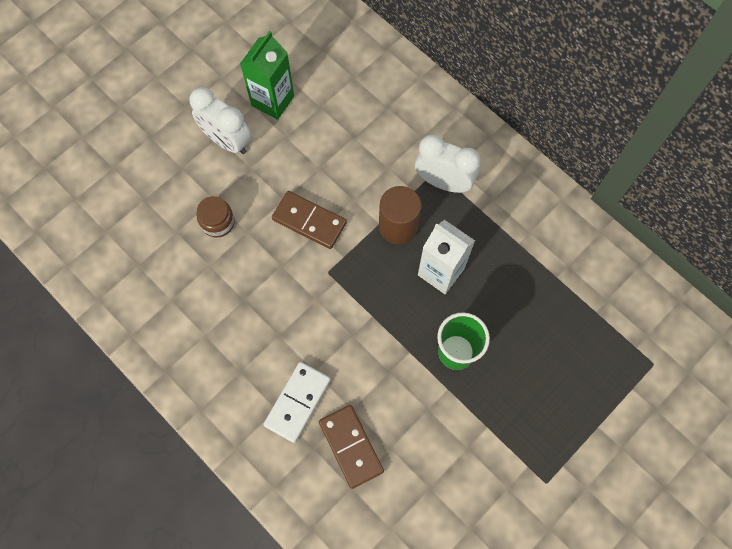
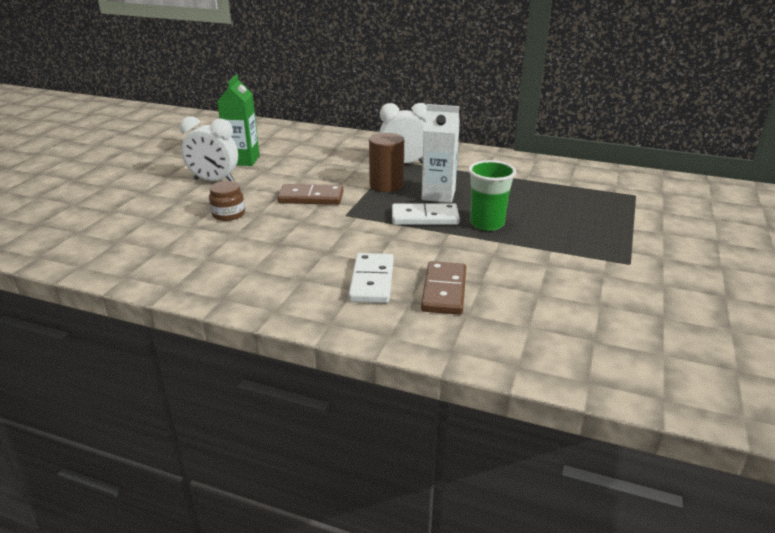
camera: 25 degrees left, 40 degrees down
(351, 446) = (444, 291): brown domino -> brown domino turned 60 degrees clockwise
(401, 313) = (425, 217): none -> white domino

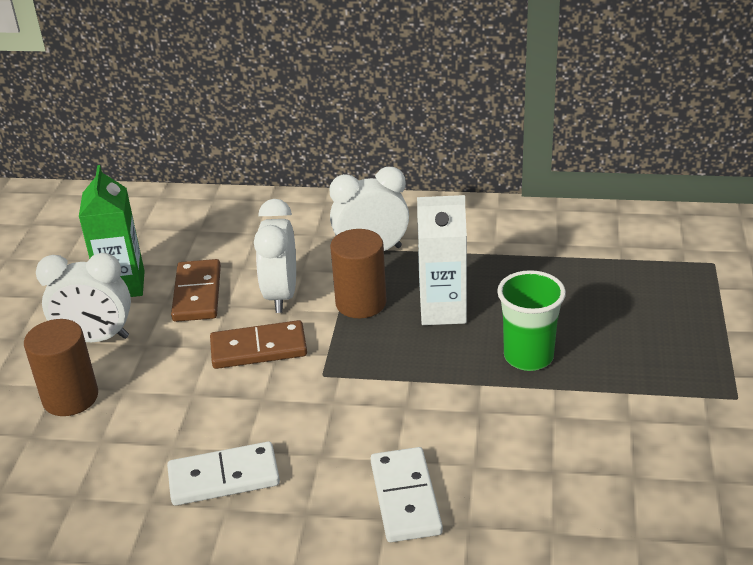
camera: 10 degrees left, 5 degrees up
(184, 204) = (70, 398): none -> brown cylinder
(228, 214) = (148, 405): brown jar -> none
(337, 176) = (281, 295): none -> white clock
(425, 217) = (438, 360): white domino -> white domino (224, 478)
(444, 291) = (509, 496): brown domino -> brown domino (197, 294)

